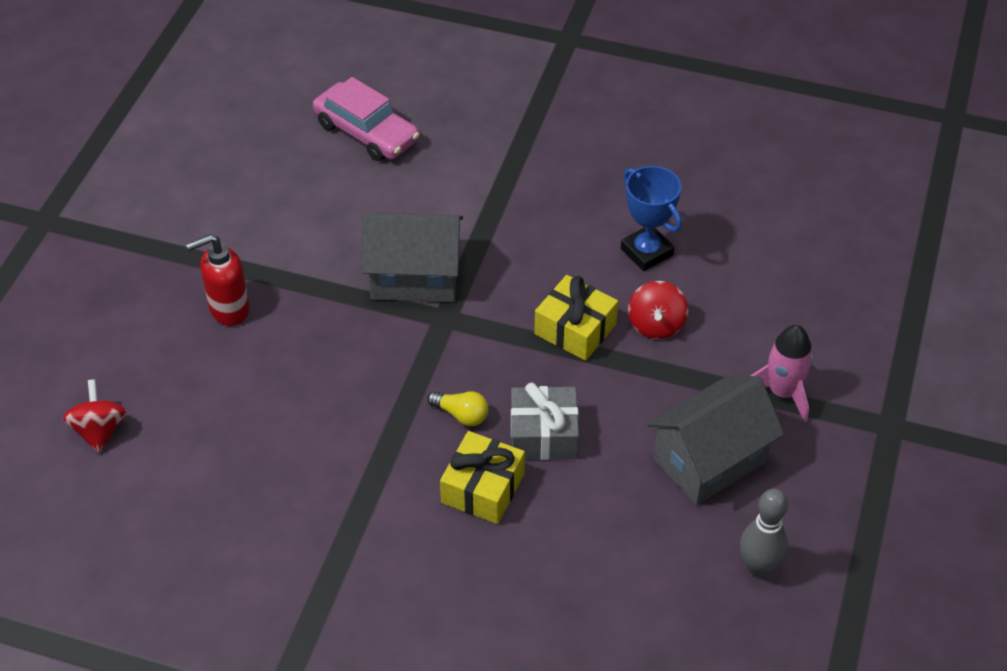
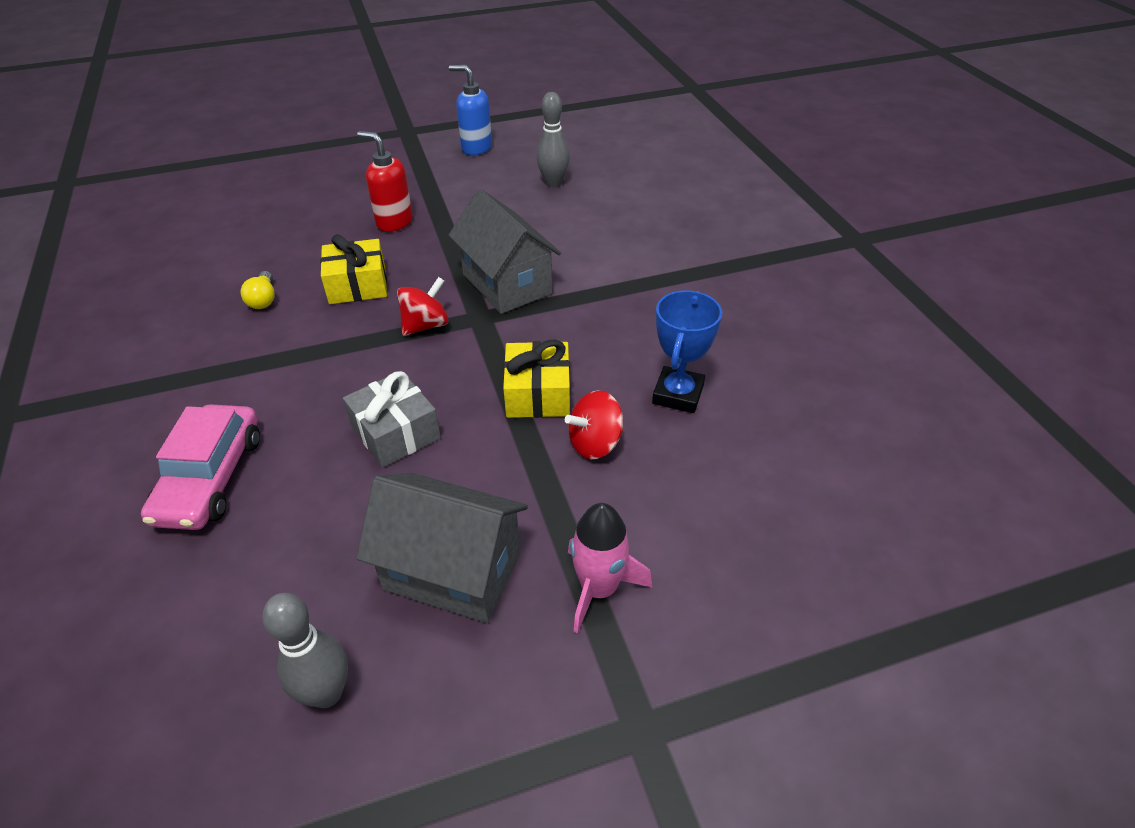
camera: 55 degrees right, 5 degrees down
(100, 431) = (241, 224): red spinning top -> red spinning top (425, 325)
(149, 184) = (476, 148): none -> blue soap dispenser
(283, 164) = (553, 183): none -> grey bowling pin
(366, 132) = (626, 199): pink car -> pink car (210, 478)
(461, 415) = (381, 373): yellow light bulb -> yellow light bulb (263, 299)
(483, 488) = (305, 424): yellow gift -> yellow gift (357, 285)

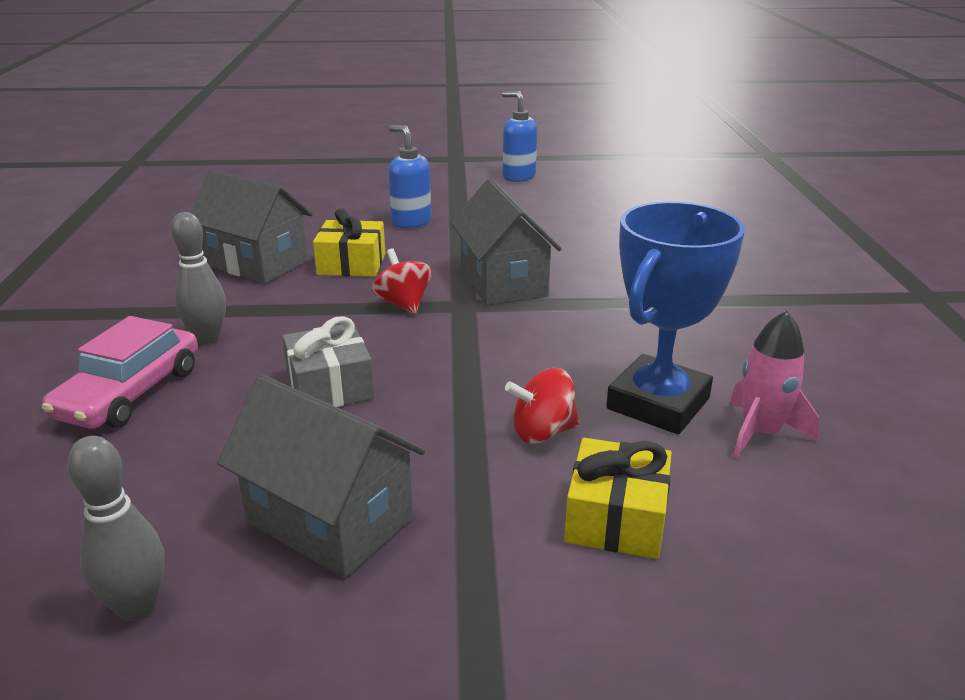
camera: 15 degrees right, 15 degrees down
(263, 299) = (257, 263): yellow light bulb -> grey house
(394, 222) = (411, 222): red soap dispenser -> blue soap dispenser
(425, 325) = (403, 304): red spinning top -> red spinning top turned 90 degrees counterclockwise
(538, 394) = (496, 378): yellow gift -> yellow gift (616, 518)
(553, 183) = (587, 211): grey bowling pin -> grey bowling pin (207, 338)
(598, 589) = (490, 572): pink rocket -> pink rocket (760, 433)
(678, 394) = (658, 403): blue trophy -> blue trophy, size x1.51

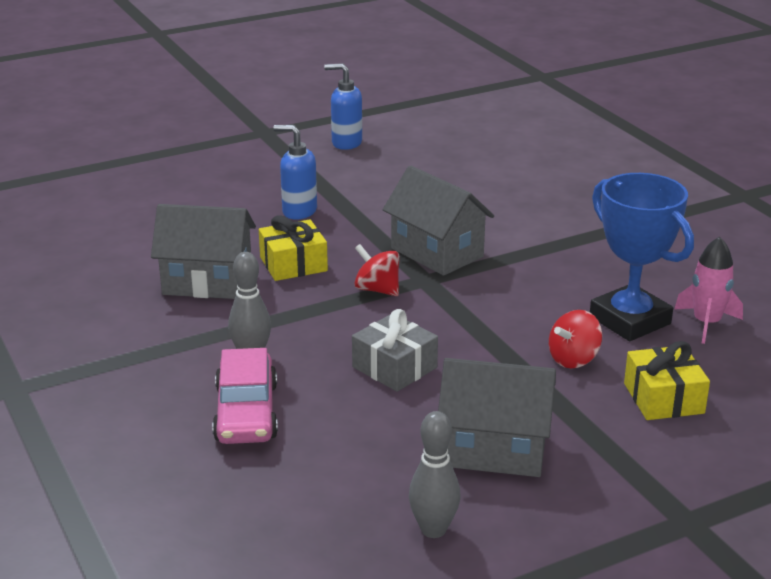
camera: 25 degrees left, 0 degrees up
(658, 403) = (630, 320): blue trophy -> blue trophy turned 45 degrees counterclockwise

